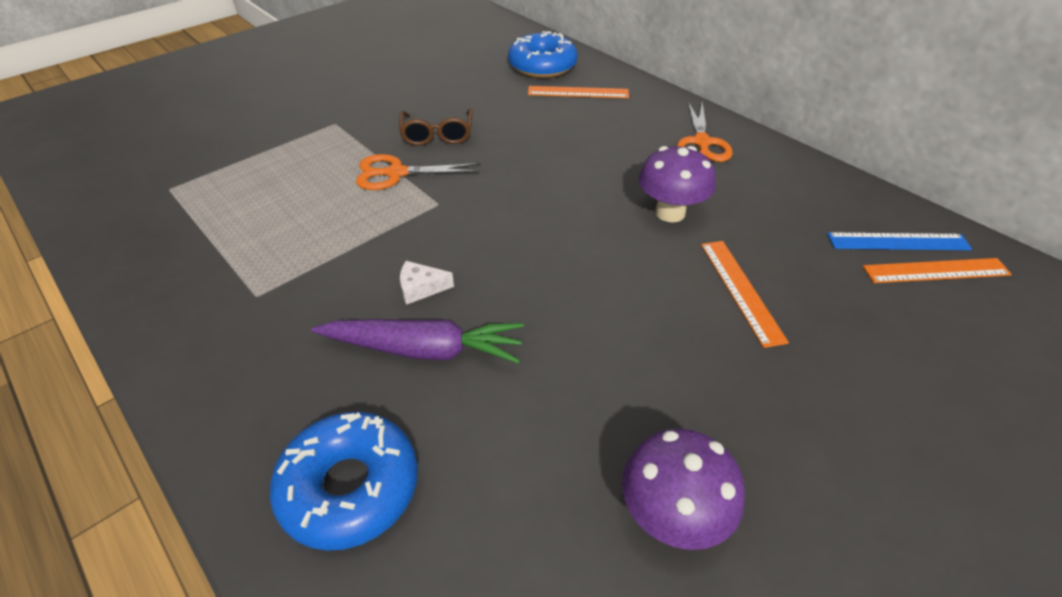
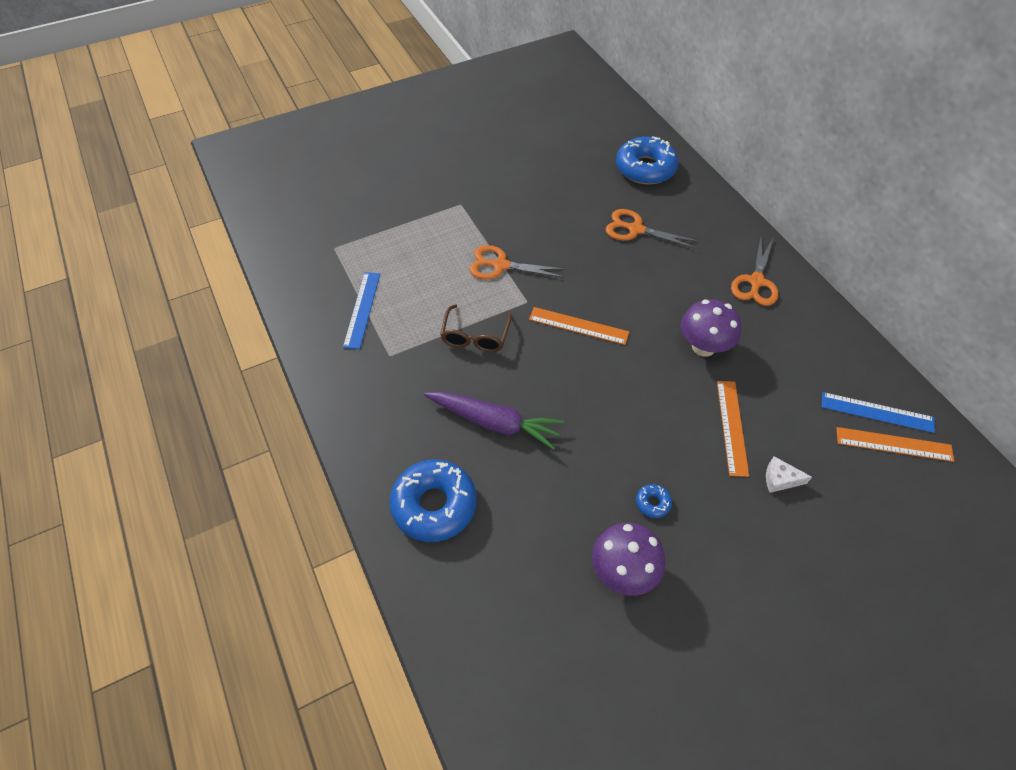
camera: 15 degrees right, 10 degrees up
(212, 249) = (362, 309): none -> blue ruler
(421, 288) = (501, 374): white cheese -> white cheese (780, 479)
(437, 135) = (539, 232): brown glasses -> brown glasses (475, 336)
(549, 117) = (635, 229): none -> orange scissors
(578, 92) = (668, 205): orange ruler -> orange ruler (578, 325)
(678, 406) = (652, 503): none -> blue donut

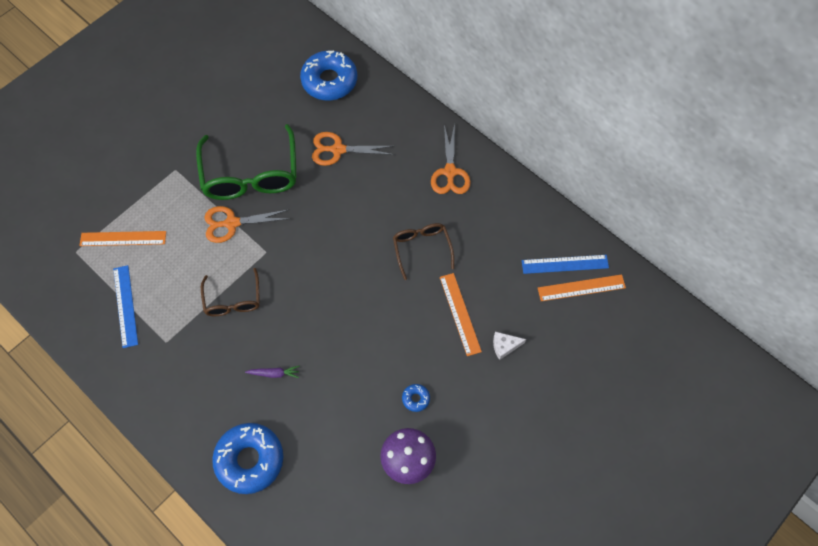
camera: 20 degrees left, 10 degrees up
(494, 422) = (274, 373): purple carrot -> purple carrot, size x0.45
(535, 228) = (251, 175): none -> green glasses
(578, 325) = (316, 261): orange ruler -> orange ruler (123, 238)
(703, 347) = (422, 248): purple mushroom -> brown glasses

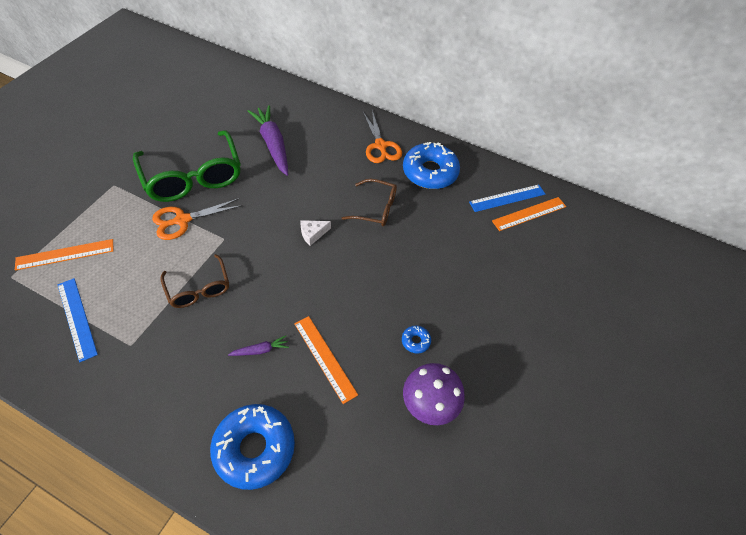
camera: 20 degrees left, 10 degrees down
(329, 81) = (250, 96): blue donut -> blue donut (430, 172)
(338, 149) = (273, 144): orange scissors -> purple carrot
(422, 248) = (376, 209): brown glasses -> brown glasses turned 135 degrees clockwise
(460, 313) = (431, 255): orange ruler -> orange ruler (325, 358)
(504, 346) = (482, 275): white cheese -> white cheese (313, 234)

